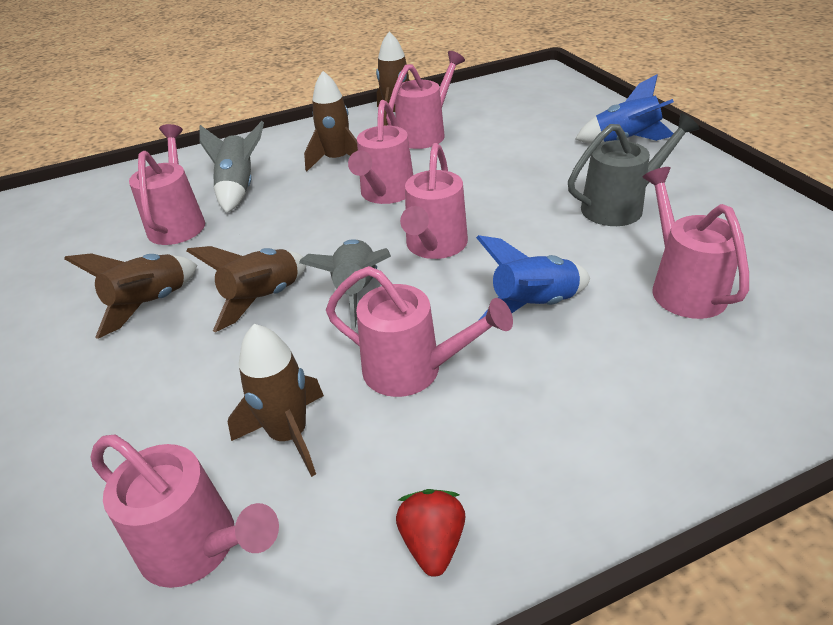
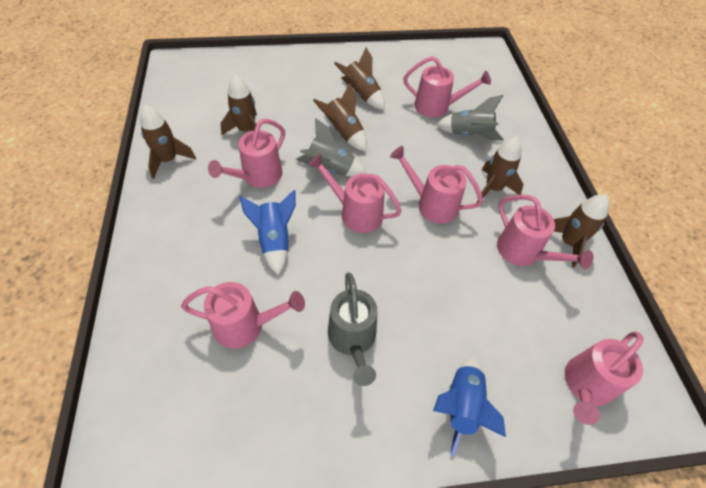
camera: 100 degrees right, 15 degrees up
(199, 547) = (211, 103): pink watering can -> pink watering can (585, 386)
(433, 543) = (168, 160): red strawberry -> brown rocket

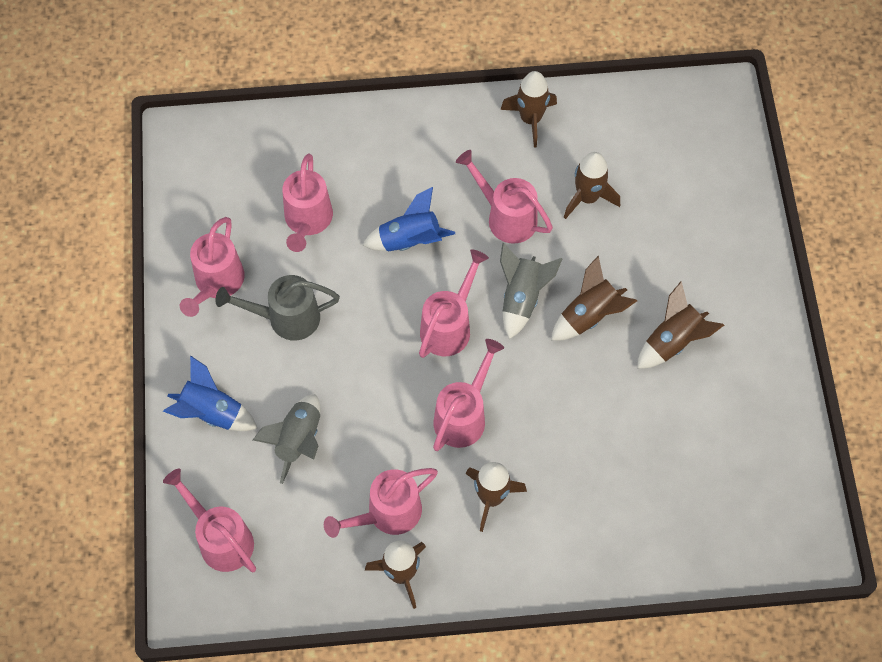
camera: 95 degrees right, 10 degrees up
(437, 107) = (654, 447): pink watering can -> pink watering can (217, 284)
(469, 134) = (595, 483): grey rocket -> grey rocket (298, 440)

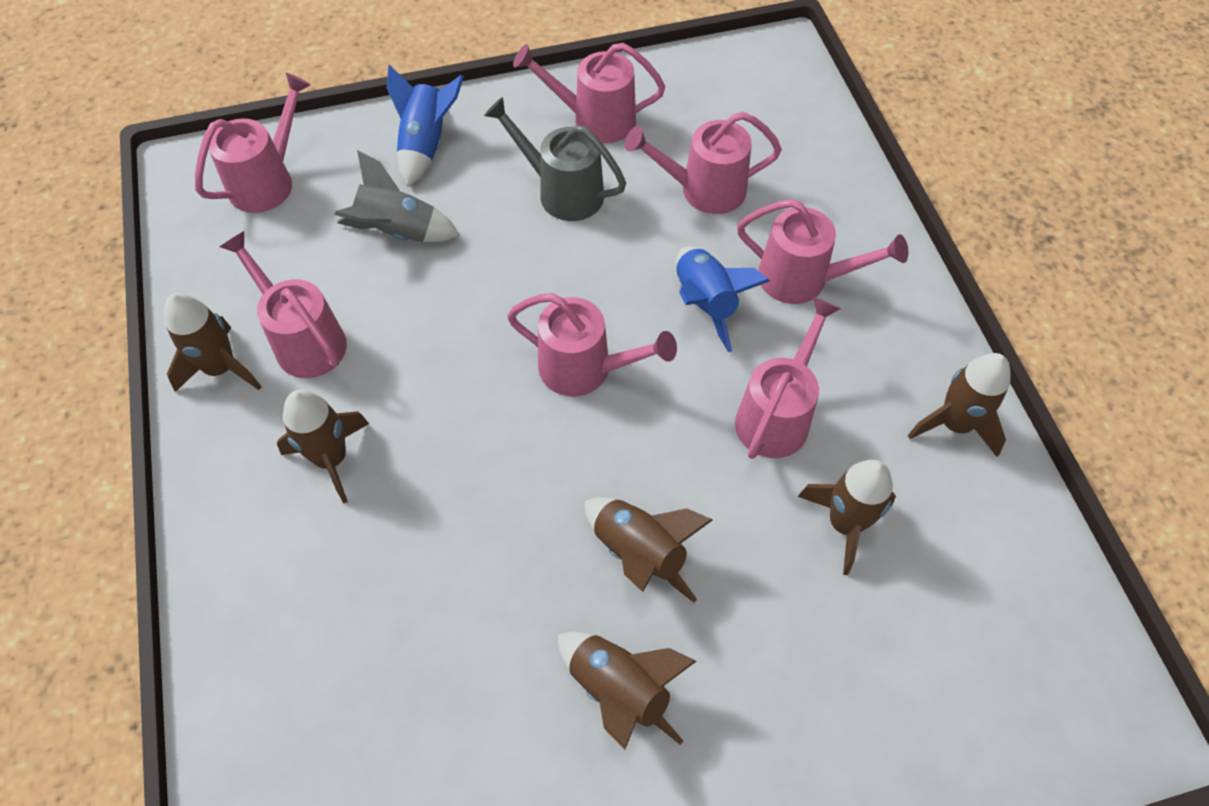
camera: 80 degrees right, 5 degrees down
(285, 318) = (561, 191): grey watering can -> grey watering can turned 45 degrees counterclockwise
(464, 415) = (453, 406): pink watering can -> pink watering can (803, 279)
(522, 298) = (648, 454): grey rocket -> none

